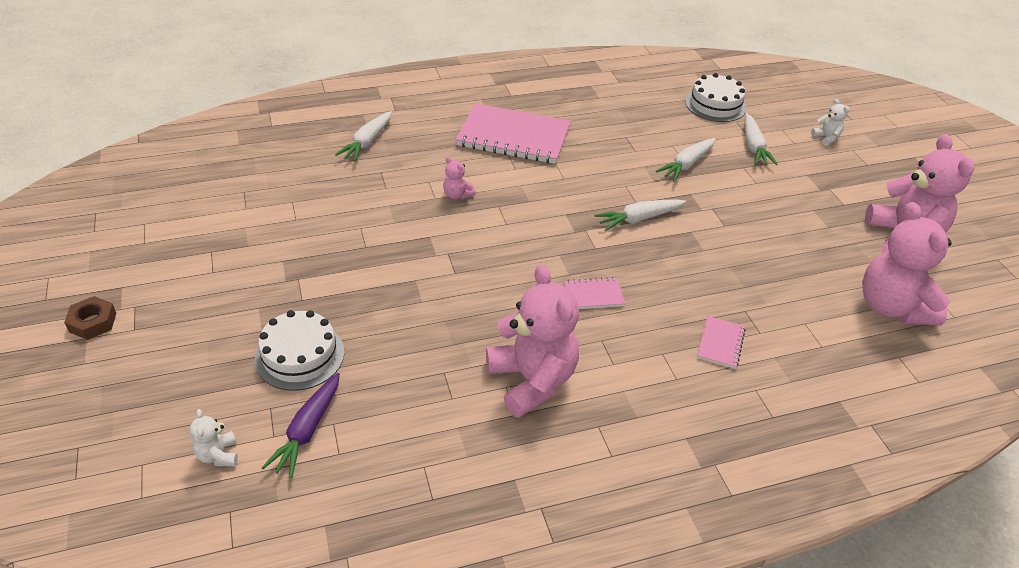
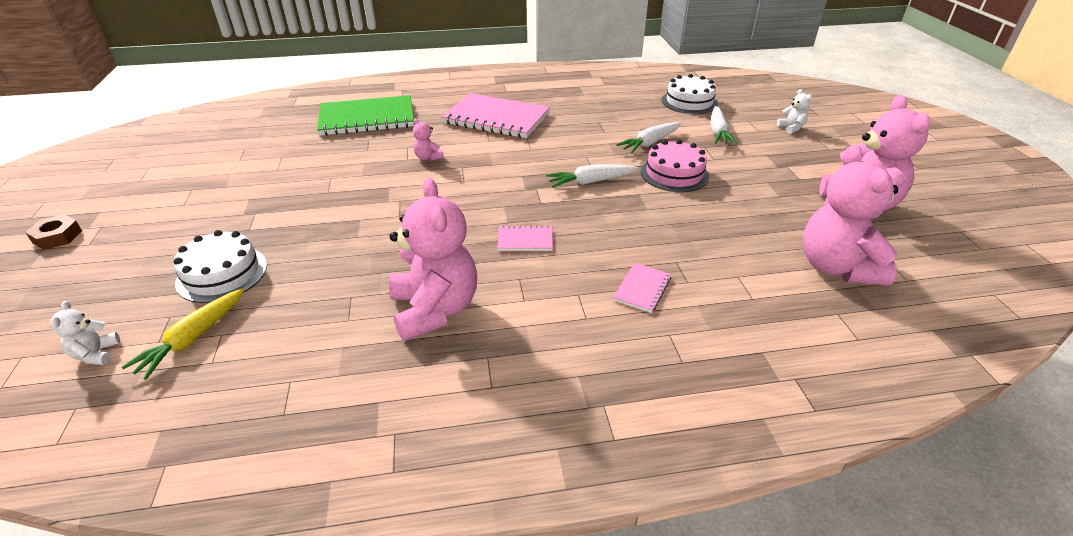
camera: 10 degrees right, 5 degrees down
(307, 430) = (193, 339): purple carrot -> yellow carrot
(367, 142) = (367, 118): white carrot -> green notebook
(720, 204) = (674, 174): none -> pink cake

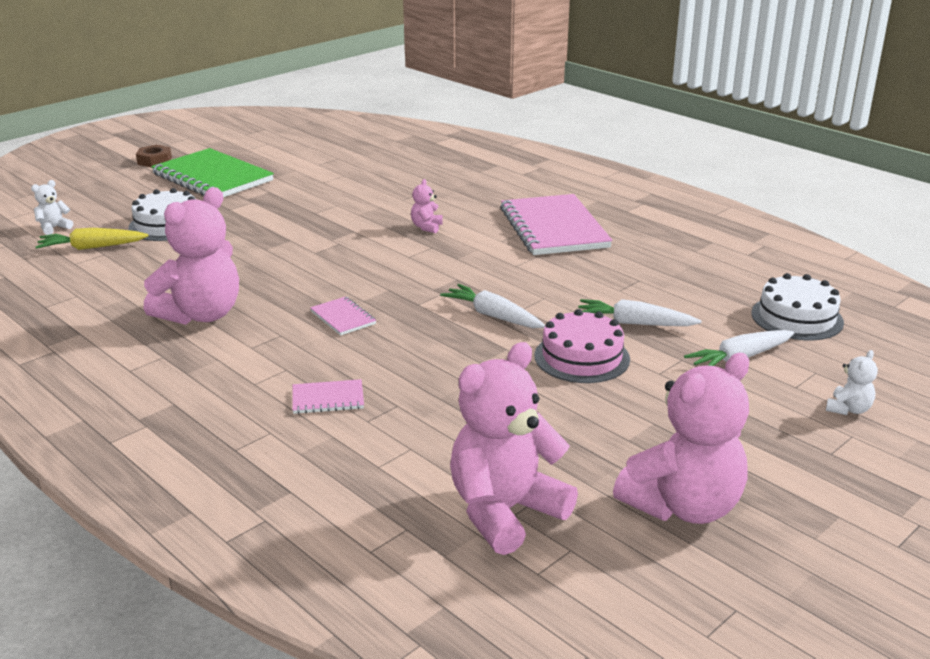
camera: 55 degrees right, 10 degrees down
(367, 118) = (458, 177): green notebook -> green notebook (212, 177)

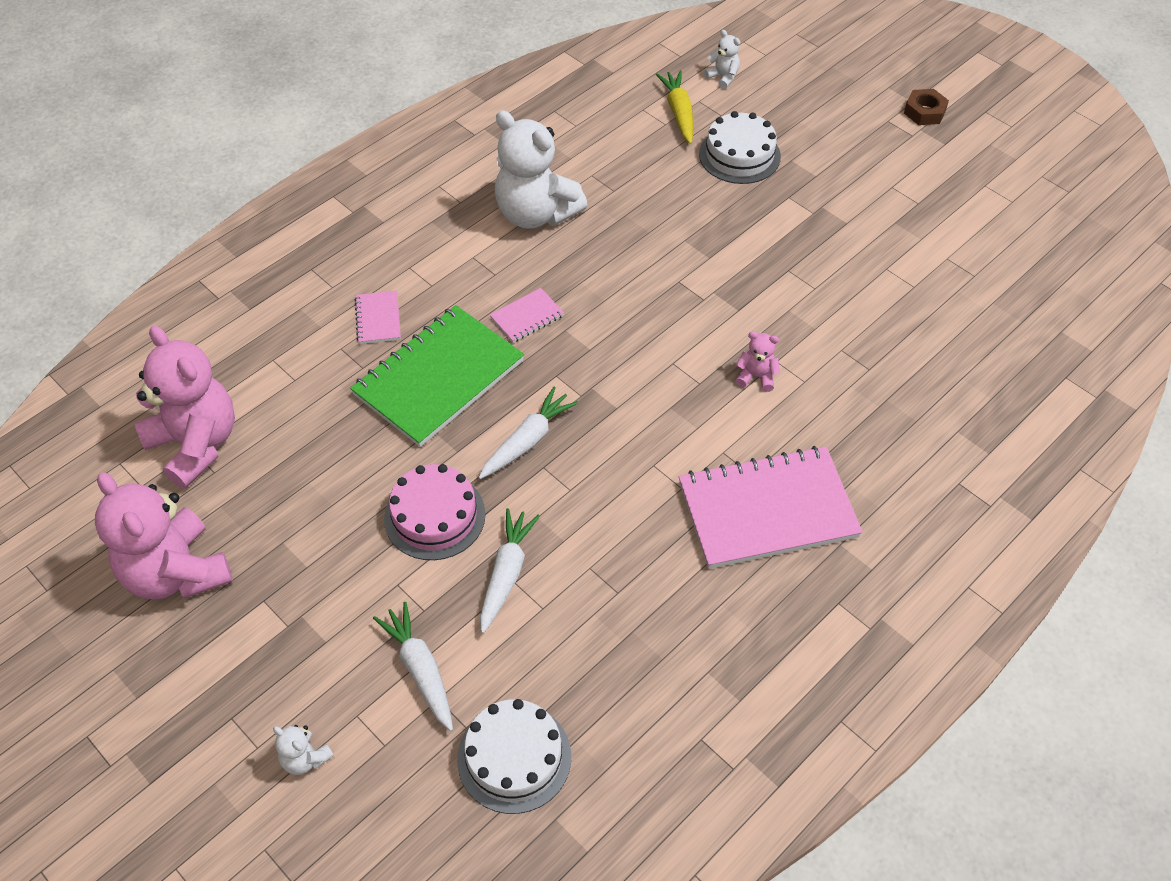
camera: 90 degrees right, 25 degrees up
(201, 315) = (536, 214): pink teddy bear -> white teddy bear
(212, 177) = (881, 168): green notebook -> green notebook (438, 378)

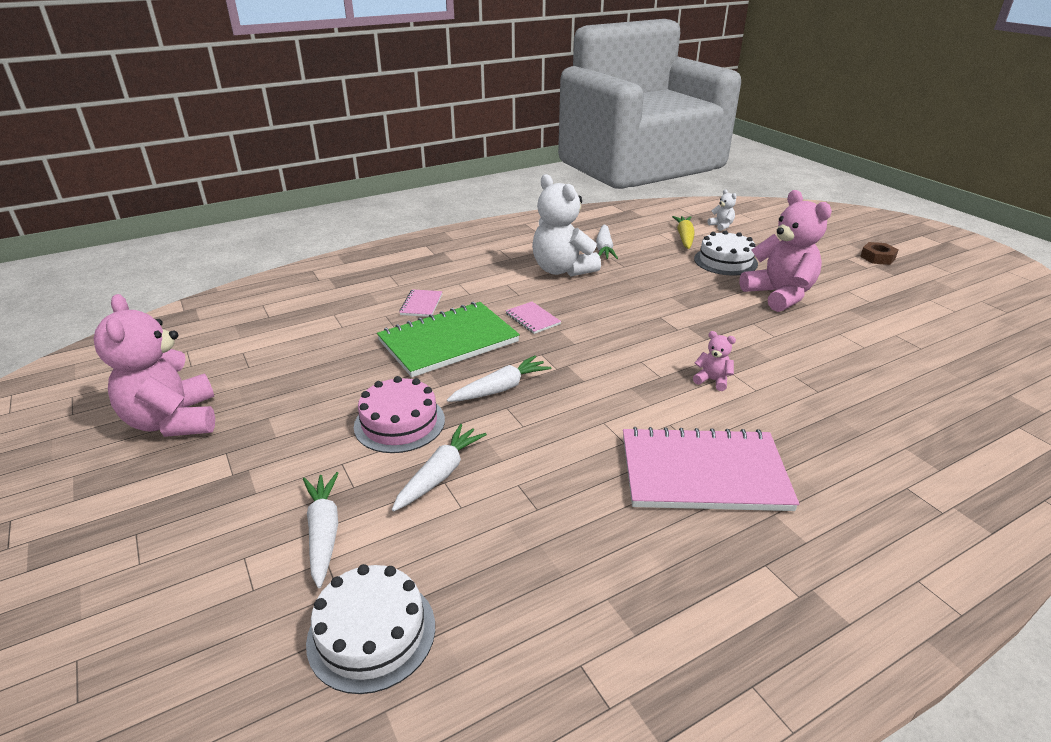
camera: 15 degrees right, 20 degrees down
(196, 444) = (247, 349): pink teddy bear -> pink teddy bear (779, 295)
(305, 758) = (173, 583): white teddy bear -> none
(527, 317) = (532, 319): pink notebook -> pink notebook turned 75 degrees clockwise
(579, 158) = (604, 249): none -> white carrot

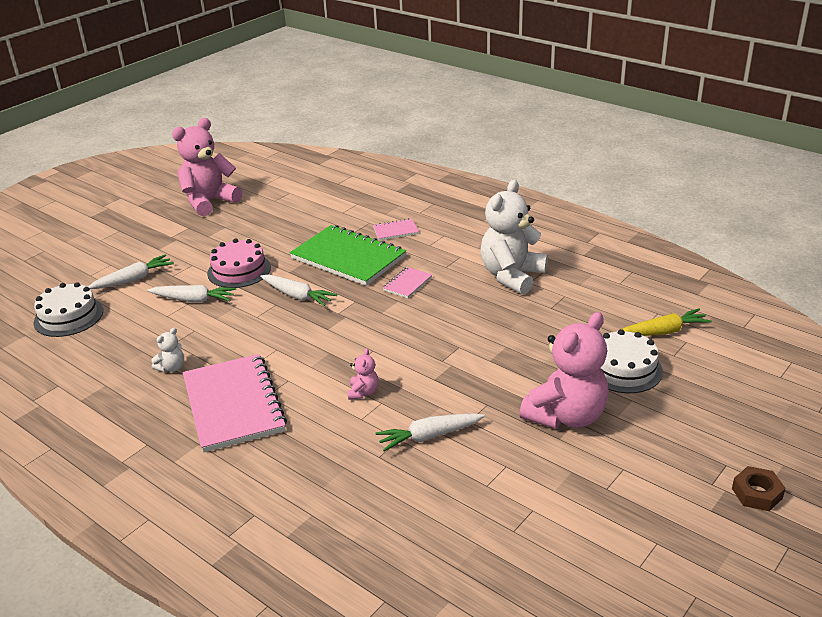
camera: 70 degrees right, 0 degrees up
(604, 249) = (581, 288): white carrot -> white carrot (429, 436)
(721, 226) = (728, 353): white teddy bear -> white teddy bear (172, 368)

